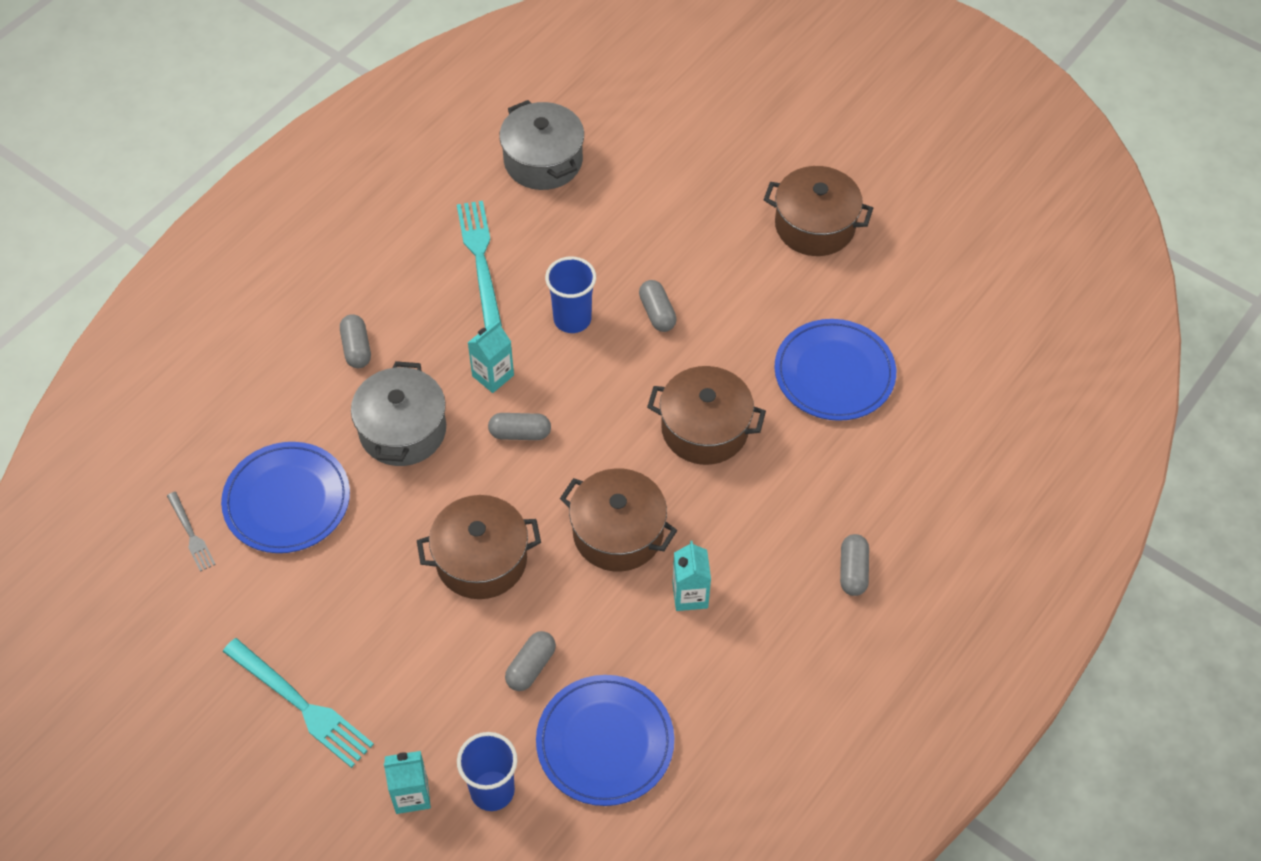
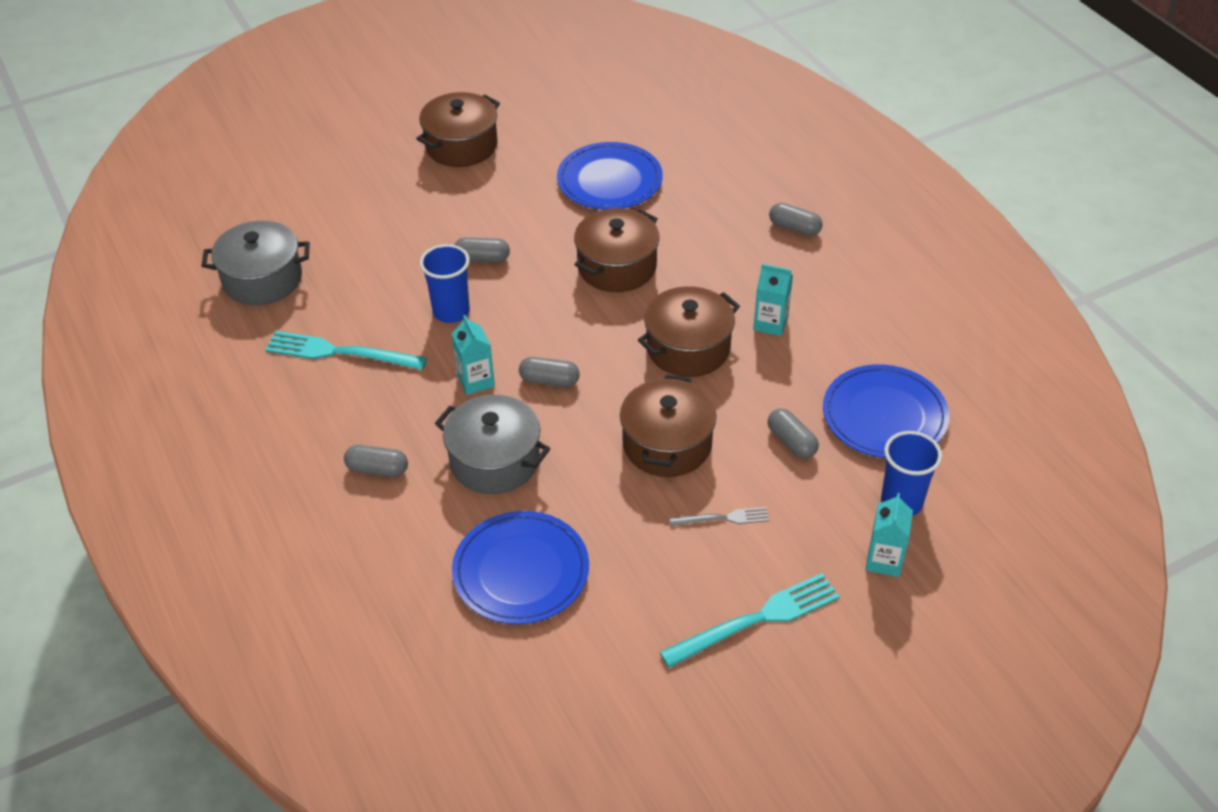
camera: 65 degrees left, 10 degrees down
(191, 534) = (514, 663): grey fork -> grey fork (722, 518)
(520, 433) = (549, 380): grey capsule -> grey capsule turned 75 degrees clockwise

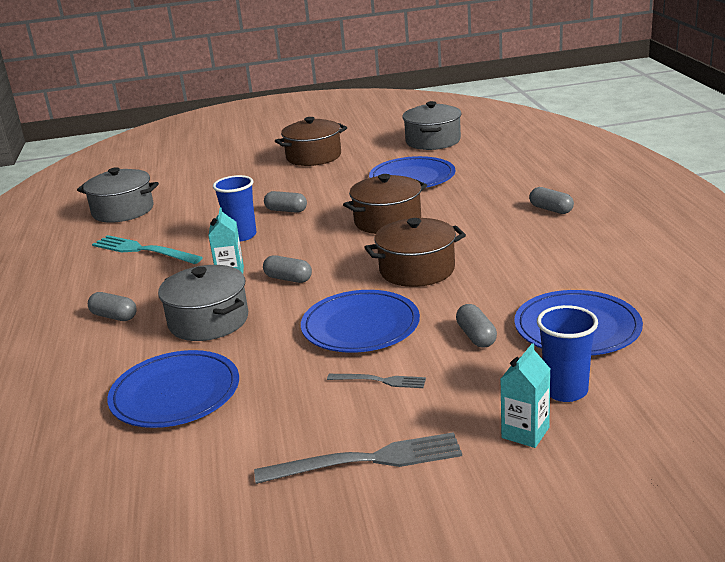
camera: 20 degrees right, 20 degrees down
(603, 102) = (433, 141): none -> grey pot
(667, 444) = (360, 326): brown pot -> blue plate
(756, 620) = (366, 460): turquoise fork -> grey fork
(770, 323) = (499, 261): turquoise carton -> none

